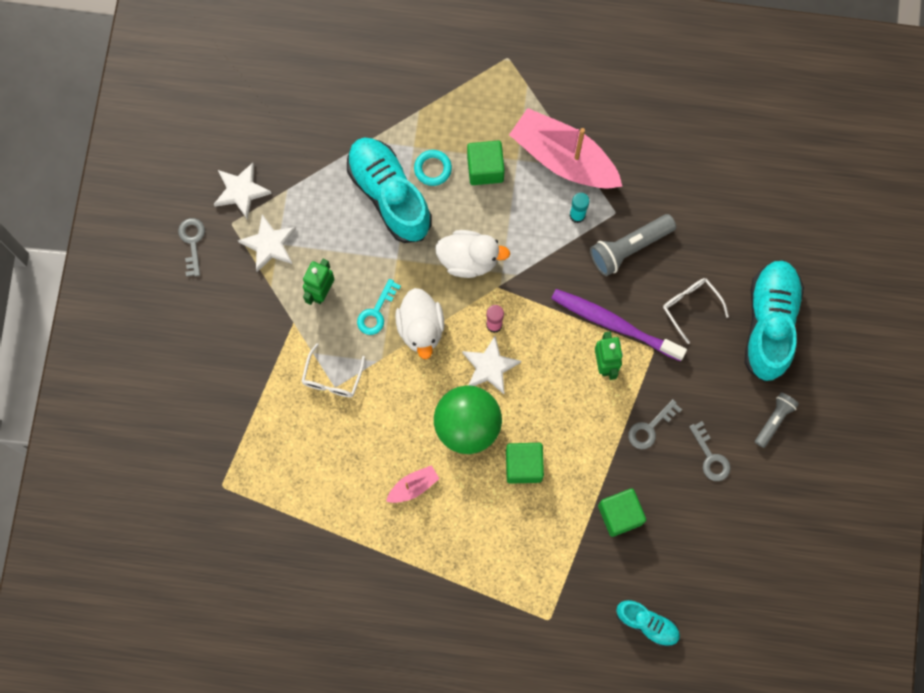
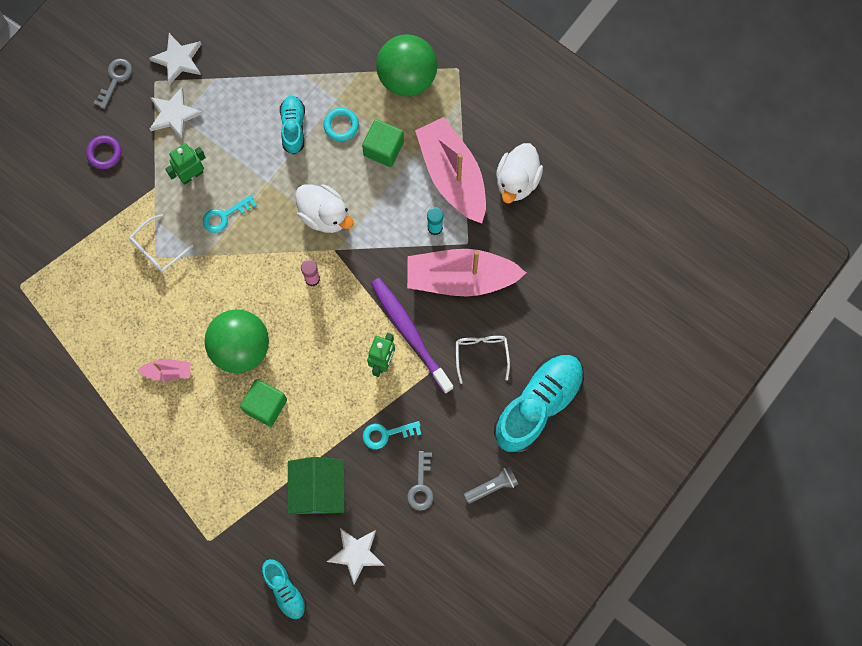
camera: 30 degrees right, 0 degrees up
(225, 317) = (104, 153): none -> purple ring
(389, 195) = (293, 127): turquoise shoe -> turquoise shoe, size x0.53
(421, 328) = (252, 248): white duck -> white duck (517, 180)
(466, 91) = (407, 77): none -> green ball
(490, 367) = (288, 311): white star -> white star (356, 554)
(620, 515) = (318, 490): green cube -> green house
(629, 248) = (461, 278): grey flashlight -> pink boat
(650, 428) = (386, 434): grey key -> turquoise key

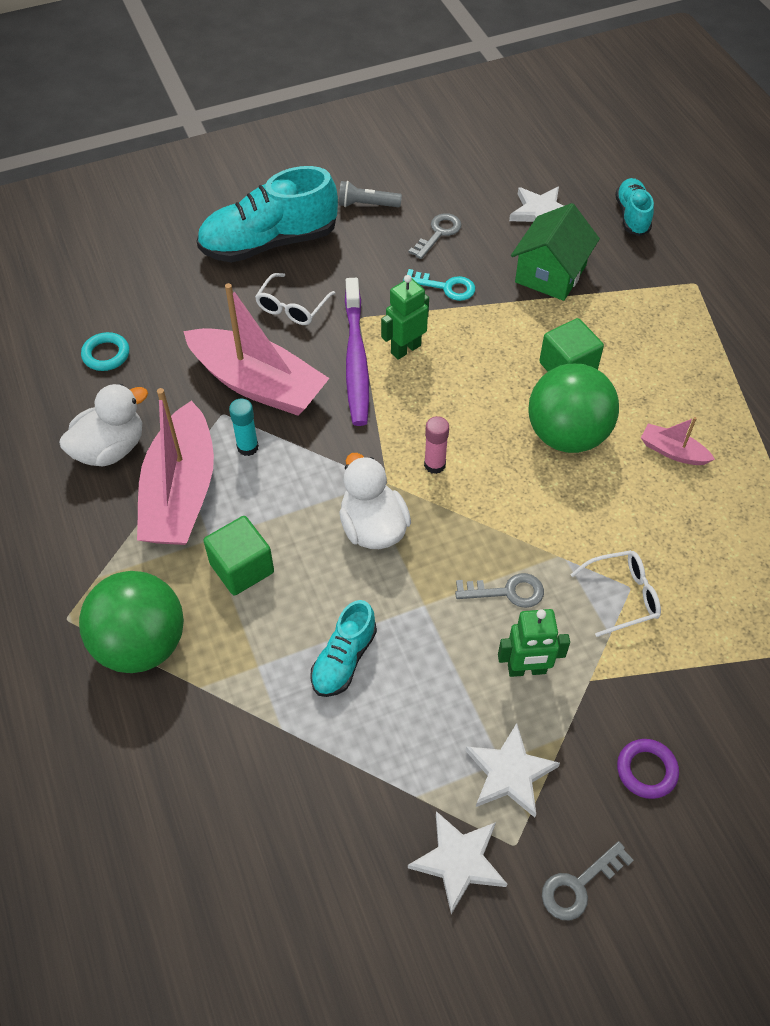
camera: 150 degrees left, 20 degrees down
(224, 216) = (507, 591): turquoise key -> grey key
(341, 125) = (276, 627): turquoise ring -> turquoise ring (106, 354)

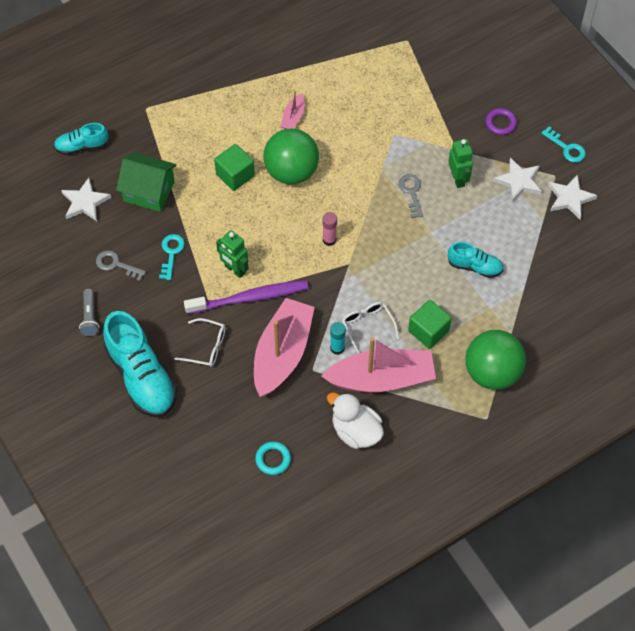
camera: 100 degrees left, 5 degrees up
(373, 527) = (383, 266): white duck -> none
(579, 885) = (566, 148): grey key -> turquoise key
(623, 596) = (401, 138): white glasses -> white glasses (367, 326)

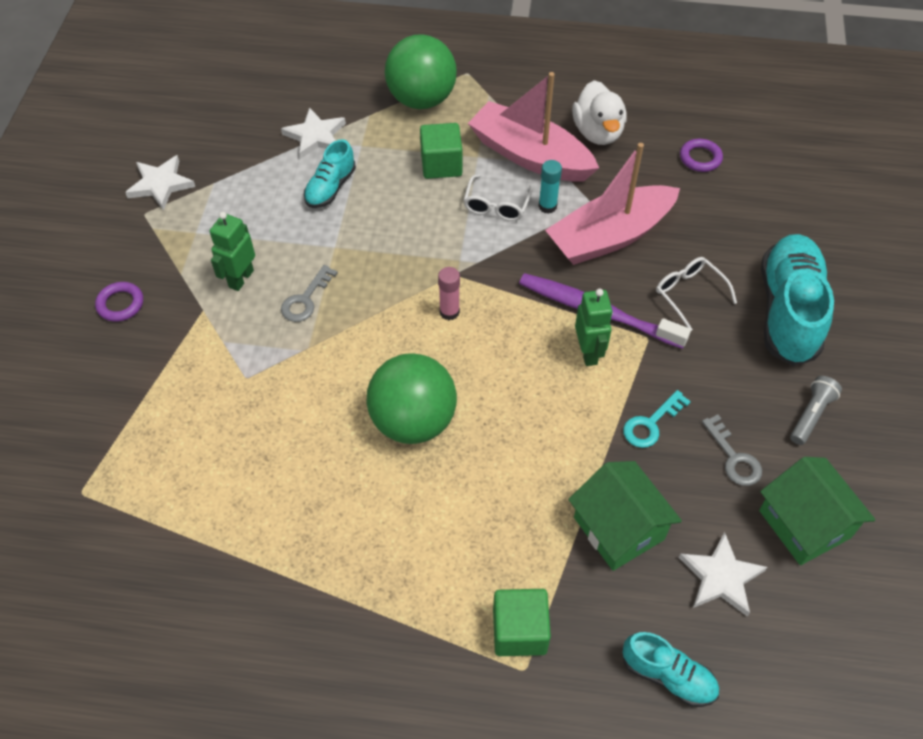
camera: 140 degrees left, 5 degrees down
(59, 254) = (804, 524): none -> green house
(235, 175) = (486, 468): green cube -> green cube (519, 631)
(273, 459) = (700, 158): turquoise ring -> purple ring
(293, 117) = (338, 493): pink boat -> none
(474, 266) = (330, 188): turquoise shoe -> turquoise shoe turned 120 degrees counterclockwise
(518, 181) = (185, 233): white star -> white star (315, 136)
(566, 148) = (95, 231): turquoise key -> none

